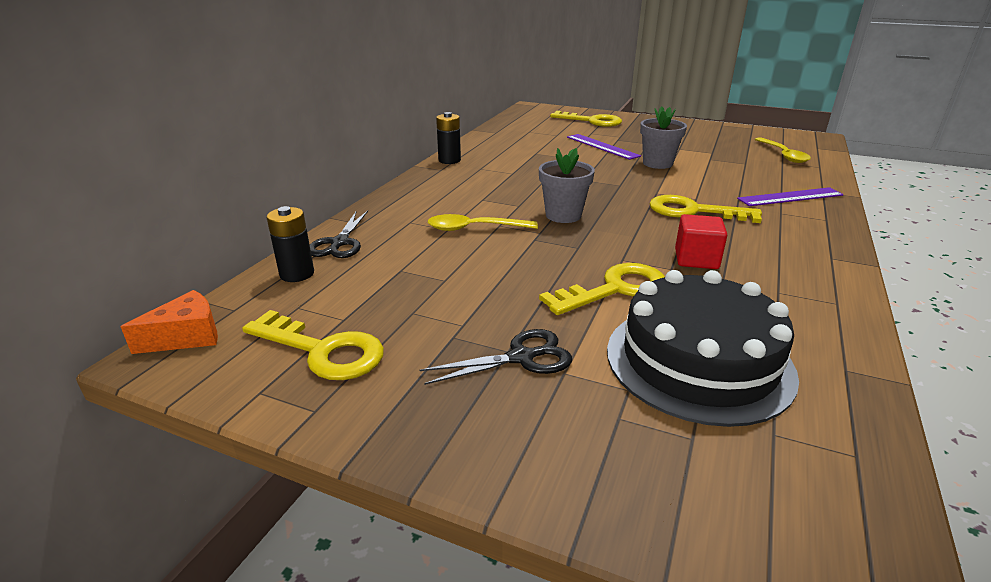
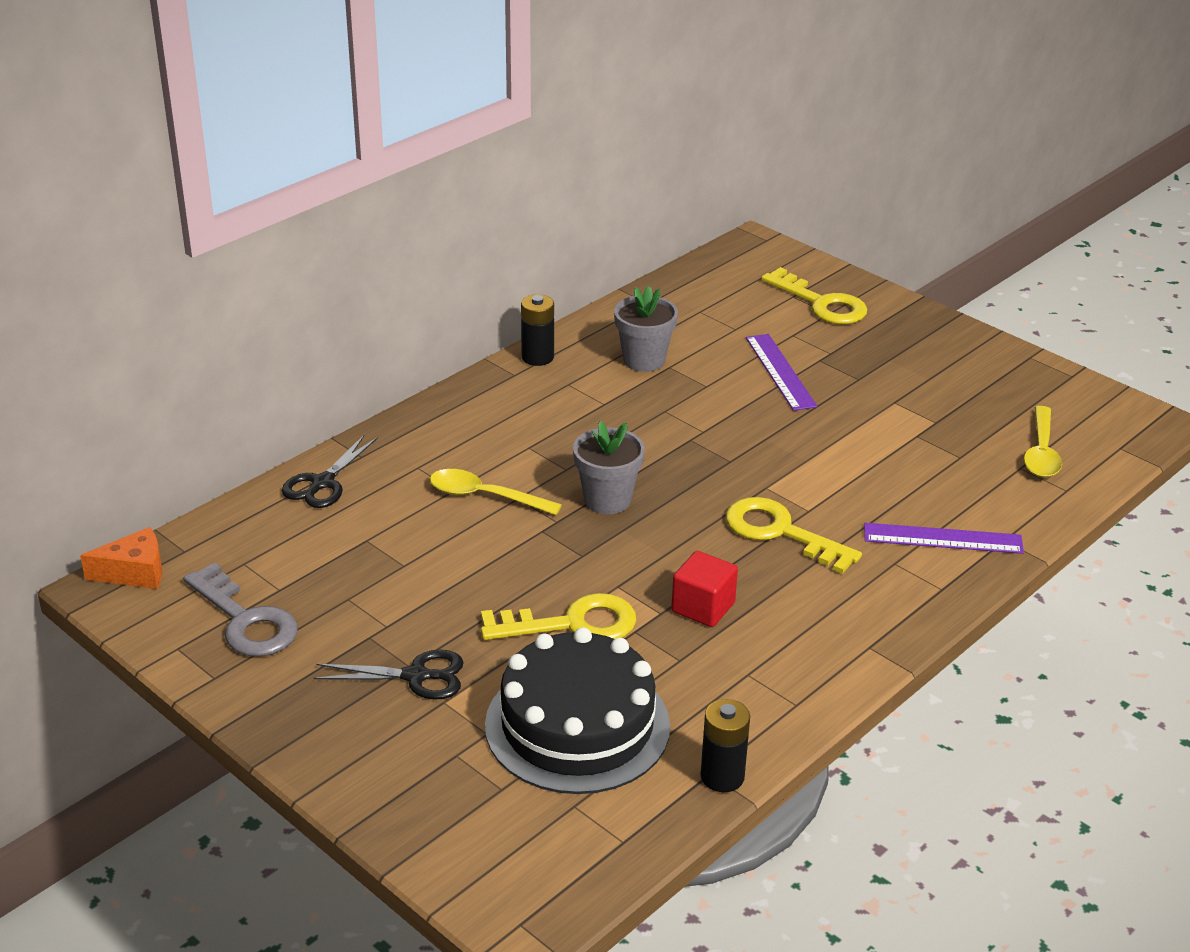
camera: 20 degrees right, 5 degrees up
(297, 274) = (260, 519): black battery -> black battery (722, 777)
(323, 350) = (245, 620): yellow key -> grey key
(657, 163) = (826, 429): grey flower pot -> grey flower pot (644, 360)

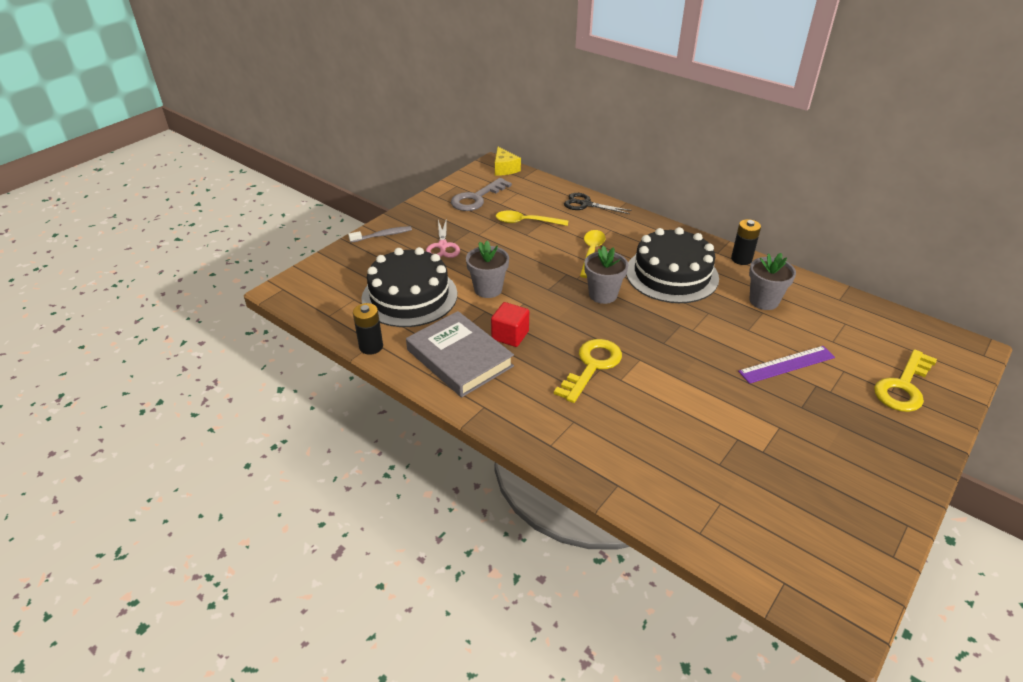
camera: 85 degrees right, 5 degrees up
(134, 572) = (504, 169): orange cheese -> yellow cheese
(350, 765) = (382, 235): none -> grey toothbrush
(416, 676) = (442, 246): black scissors -> pink scissors
(565, 426) = (672, 274): none -> black cake
(572, 624) = (488, 289): yellow key -> grey flower pot
(757, 667) = (459, 358): none -> grey book
(943, 539) = (608, 448): purple ruler -> none
(1041, 452) = (750, 519): yellow spoon -> yellow spoon (526, 222)

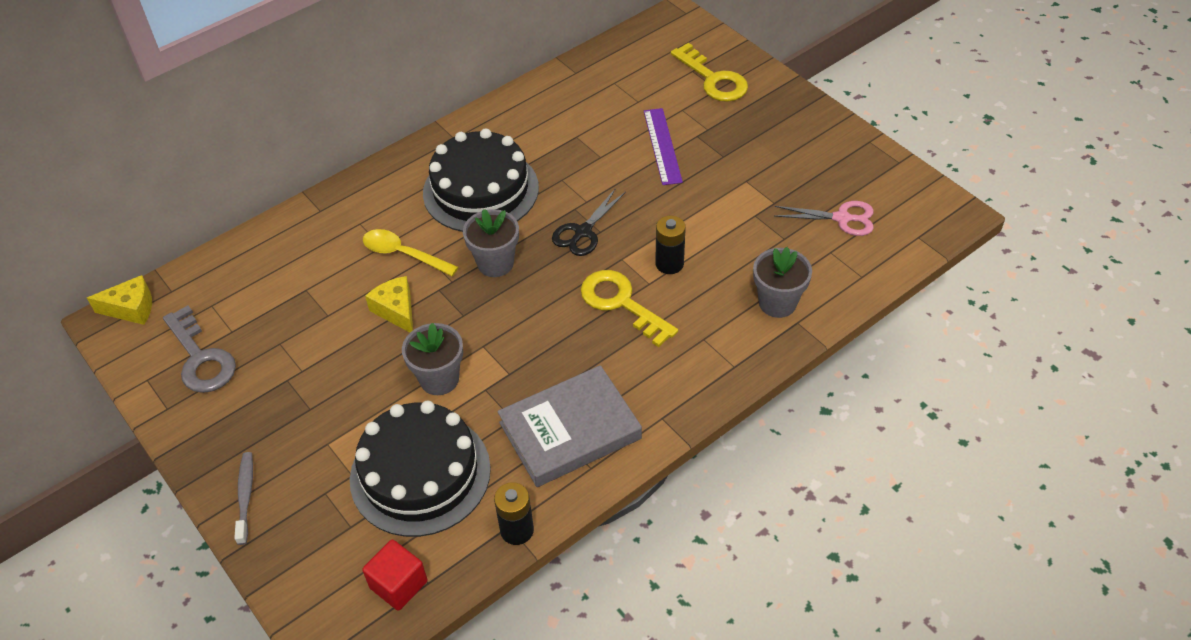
camera: 75 degrees left, 10 degrees up
(442, 246) = (312, 419): pink scissors -> pink scissors (842, 218)
(510, 335) = (543, 371): red cube -> red cube (398, 584)
(526, 222) = (297, 309): yellow spoon -> none
(540, 260) = (396, 310): none -> yellow cheese
(586, 204) = (286, 234): black scissors -> black scissors (583, 232)
(741, 259) = (476, 122): black battery -> black battery (669, 264)
(763, 301) = (557, 129): grey flower pot -> grey flower pot (777, 303)

